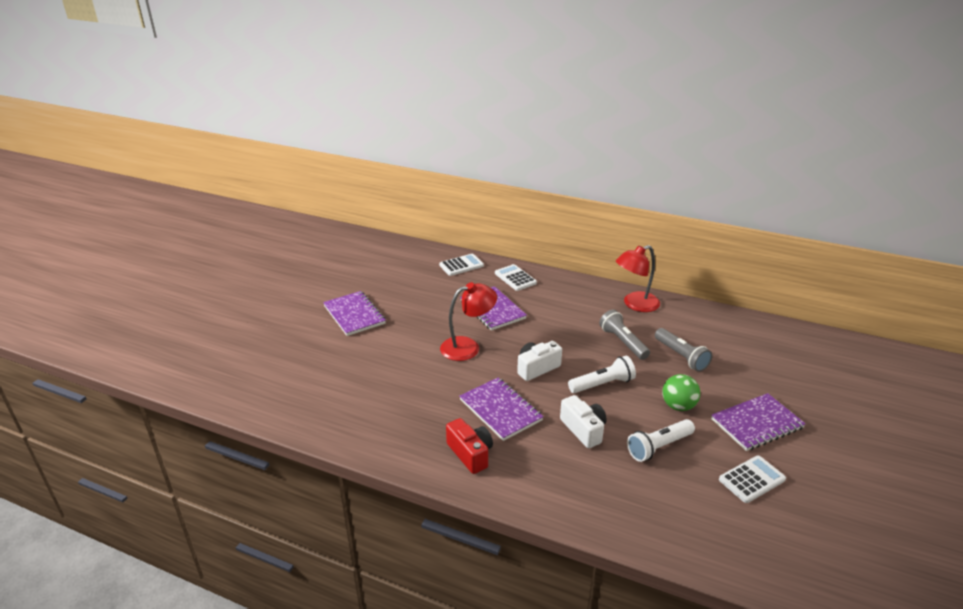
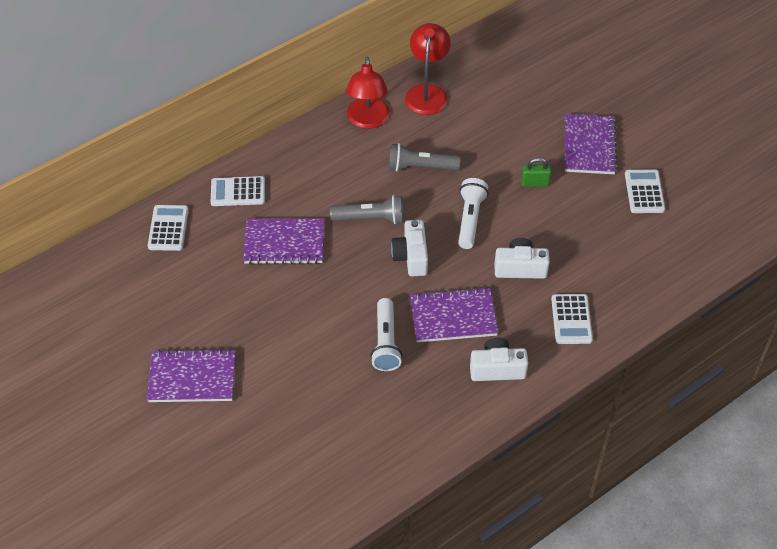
camera: 60 degrees left, 20 degrees up
(468, 347) = (335, 296): red lamp -> red lamp (427, 92)
(470, 454) = (497, 368): red camera -> white camera
(560, 482) = (571, 319): none -> white calculator
(658, 447) = (574, 228): white flashlight -> white flashlight (386, 342)
(678, 406) = (535, 183): green ball -> green padlock
(681, 356) = (472, 138): grey flashlight -> grey flashlight (370, 218)

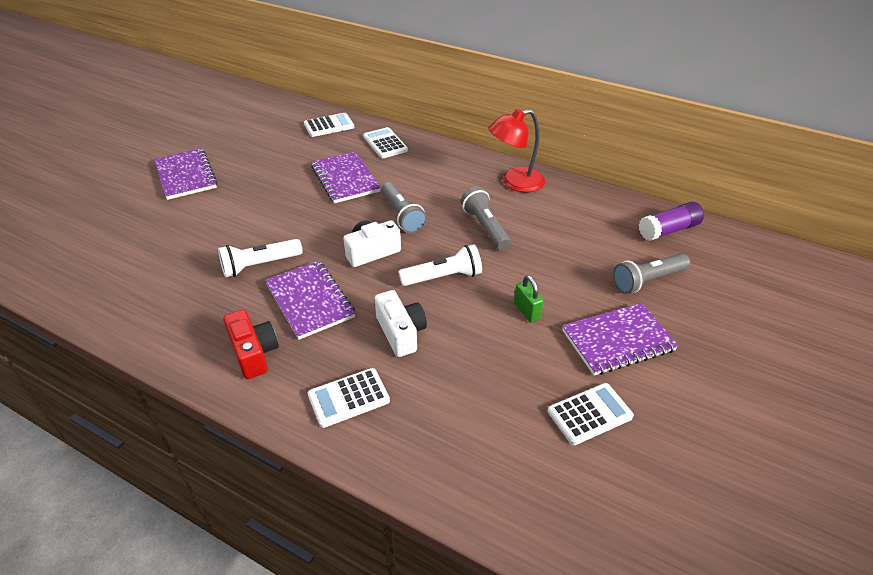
camera: 65 degrees right, 10 degrees down
(427, 92) = (580, 205): red lamp -> none
(489, 56) = (668, 230): none -> purple glue stick
(497, 368) = (254, 353): white camera -> red camera
(538, 99) = (647, 281): none -> grey flashlight

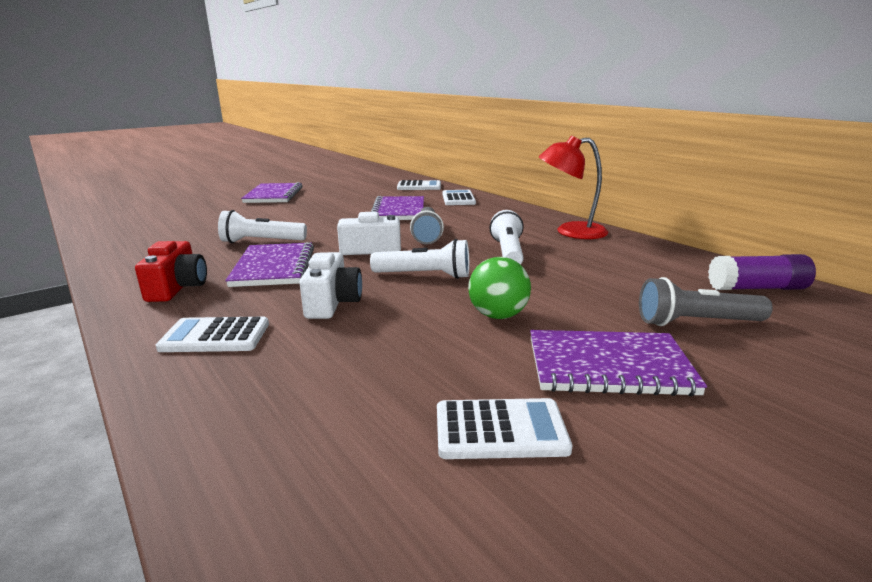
camera: 25 degrees right, 20 degrees down
(485, 227) = (508, 252): grey flashlight -> white flashlight
(526, 311) = (498, 315): green padlock -> green ball

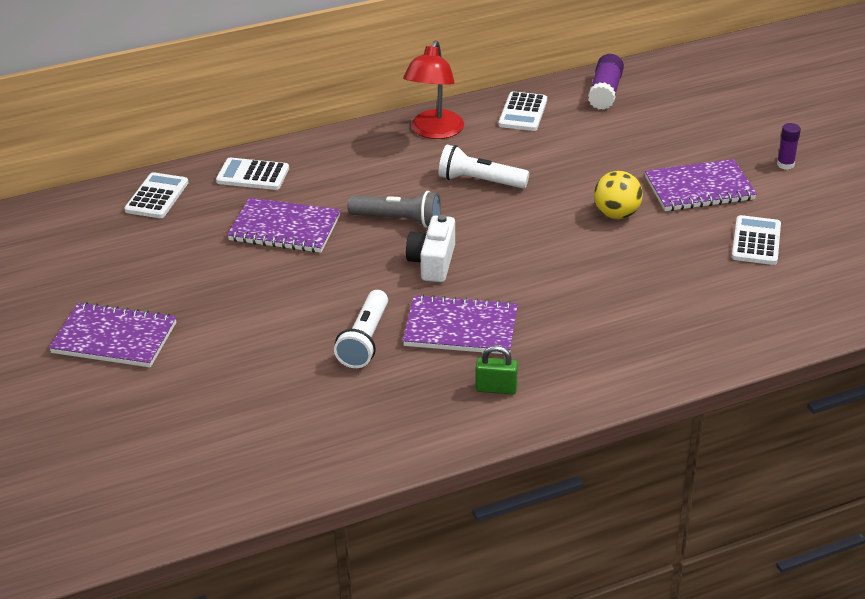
camera: 75 degrees left, 15 degrees up
(178, 288) = (496, 389): red camera -> green padlock
(215, 336) = (613, 354): white calculator -> white calculator (523, 112)
(332, 303) = (566, 292): white camera -> none
(425, 275) = (521, 237): white flashlight -> none
(498, 315) = (616, 214): green ball -> yellow ball
(608, 366) = (699, 188): purple notebook -> purple notebook turned 60 degrees clockwise
(696, 322) = (651, 137): grey flashlight -> none
(783, 451) = (785, 164): none -> purple glue stick

